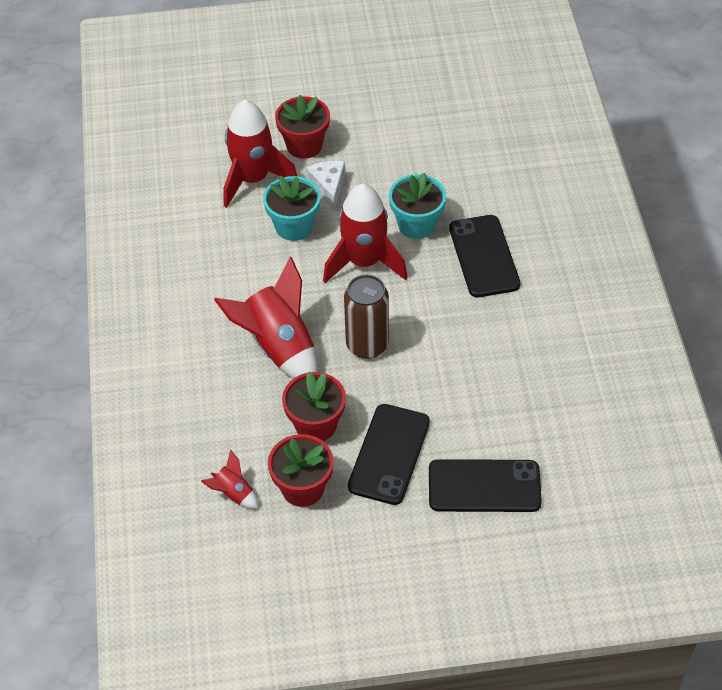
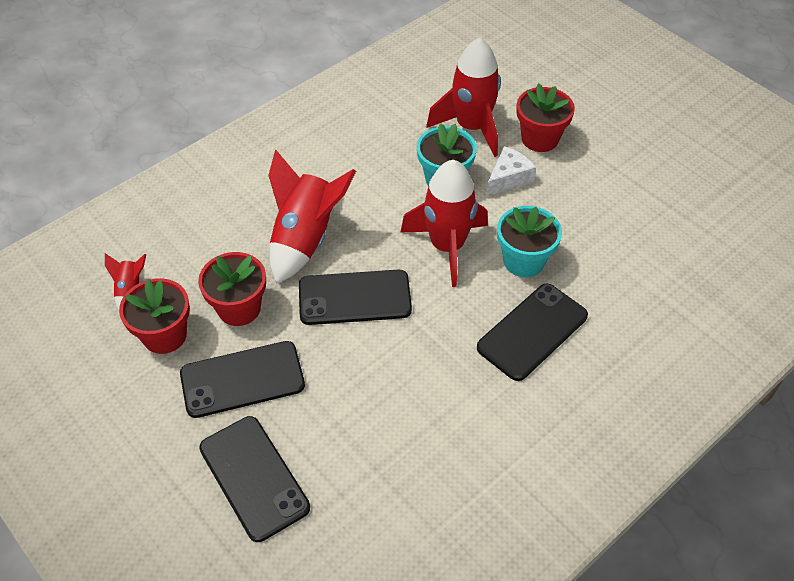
camera: 55 degrees right, 0 degrees up
(367, 345) = (354, 298): brown can -> black phone

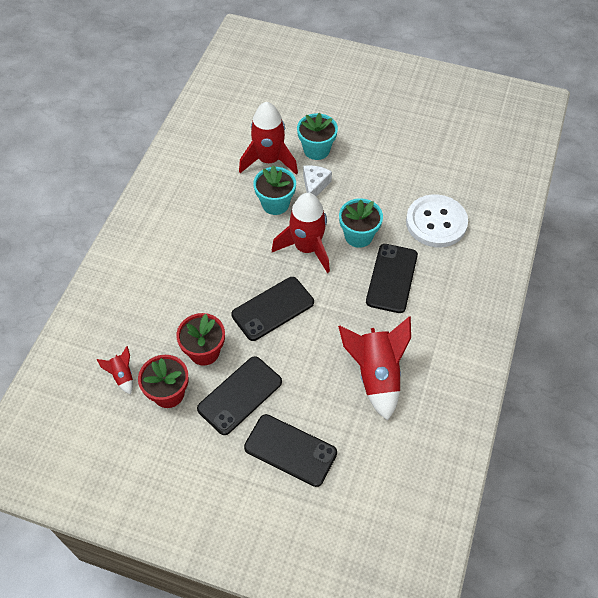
camera: 30 degrees left, 5 degrees up
(305, 238) = (214, 285): red rocket -> red rocket (376, 375)
(540, 139) = (316, 150): red flower pot -> turquoise flower pot
(641, 290) = (436, 222): none -> white button

